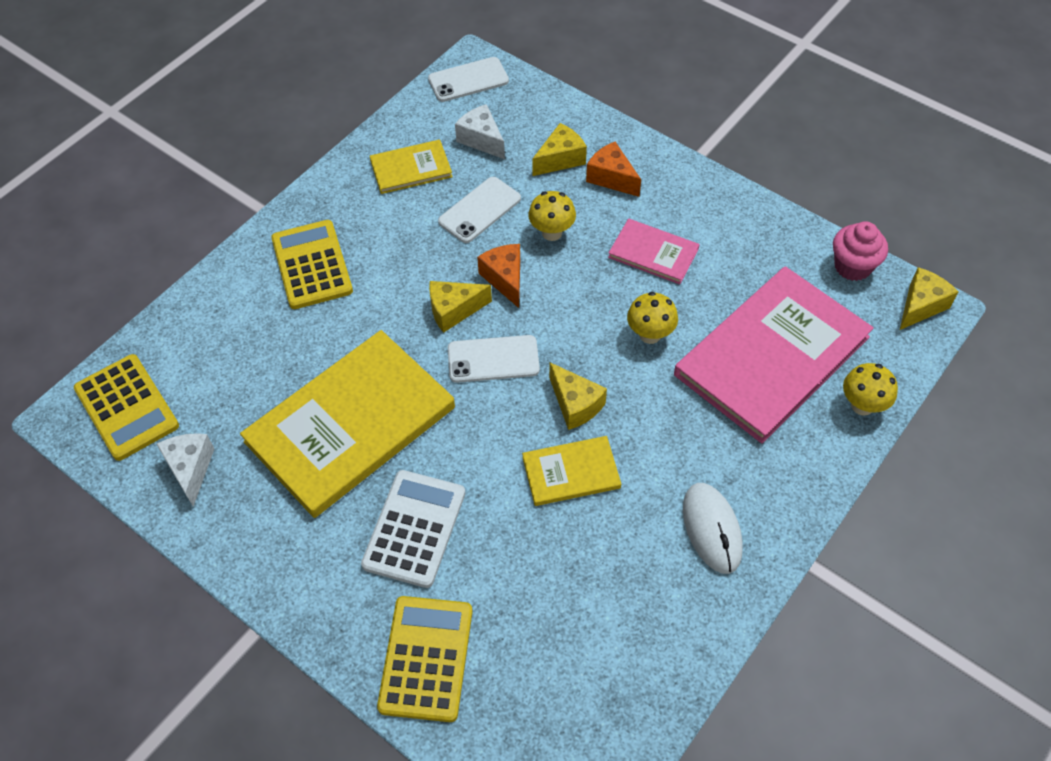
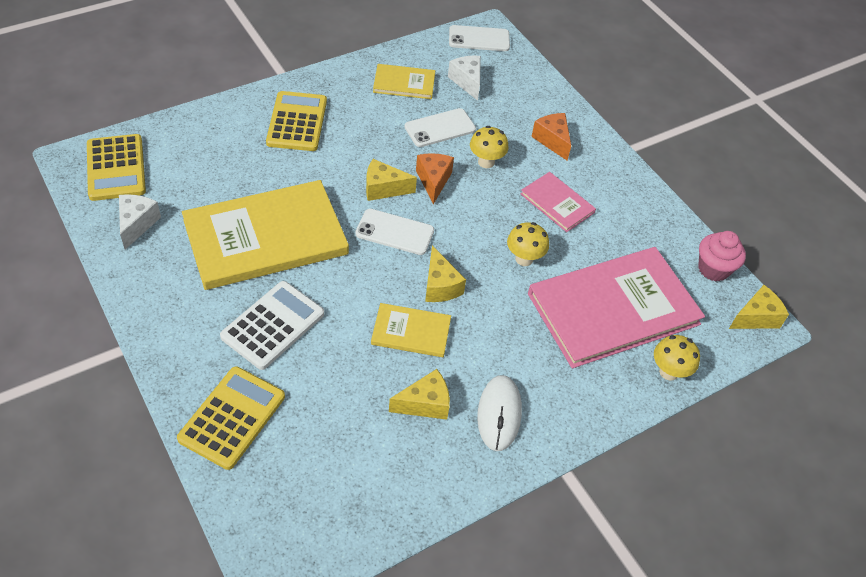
camera: 15 degrees right, 5 degrees down
(560, 159) = (520, 115): yellow cheese -> yellow cheese (425, 404)

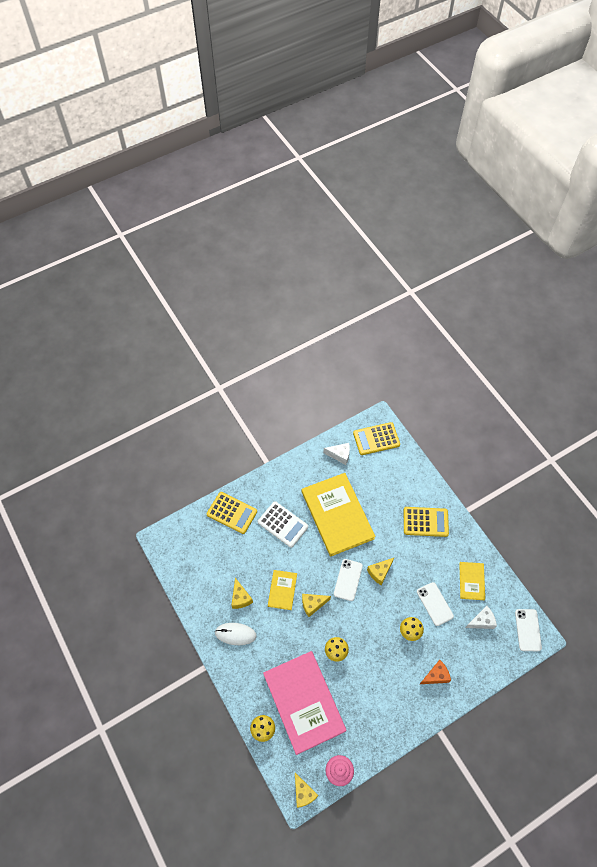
camera: 95 degrees right, 10 degrees up
(383, 189) = (379, 572): yellow cheese -> yellow cheese turned 135 degrees counterclockwise
(433, 181) = (389, 600): orange cheese -> none
(557, 203) = (381, 675): pink book -> none

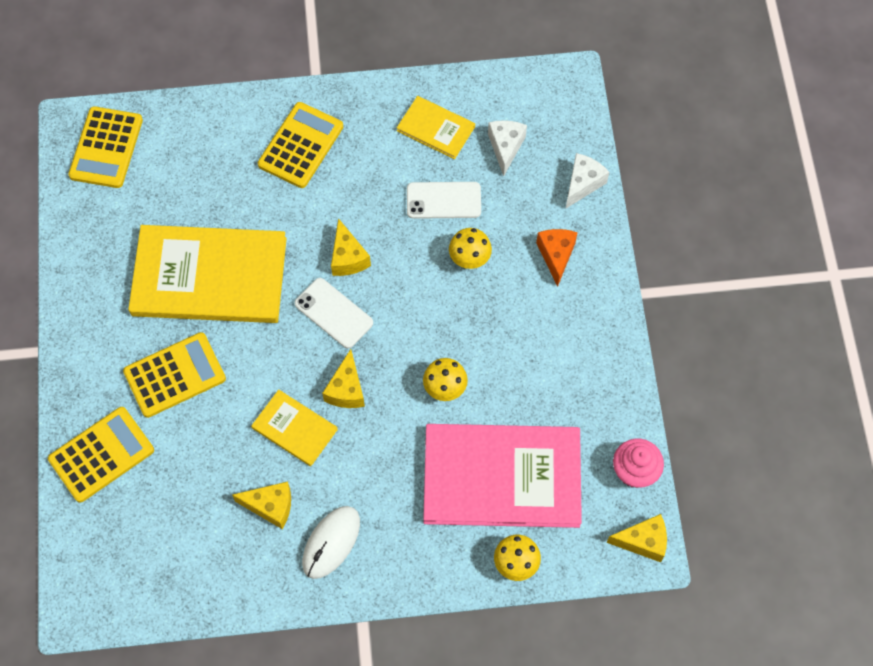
camera: 65 degrees left, 5 degrees up
(283, 524) = (175, 375): white calculator -> yellow calculator
(340, 455) = (100, 221): white cheese -> white cheese (582, 184)
(528, 630) = (551, 91): white phone -> none

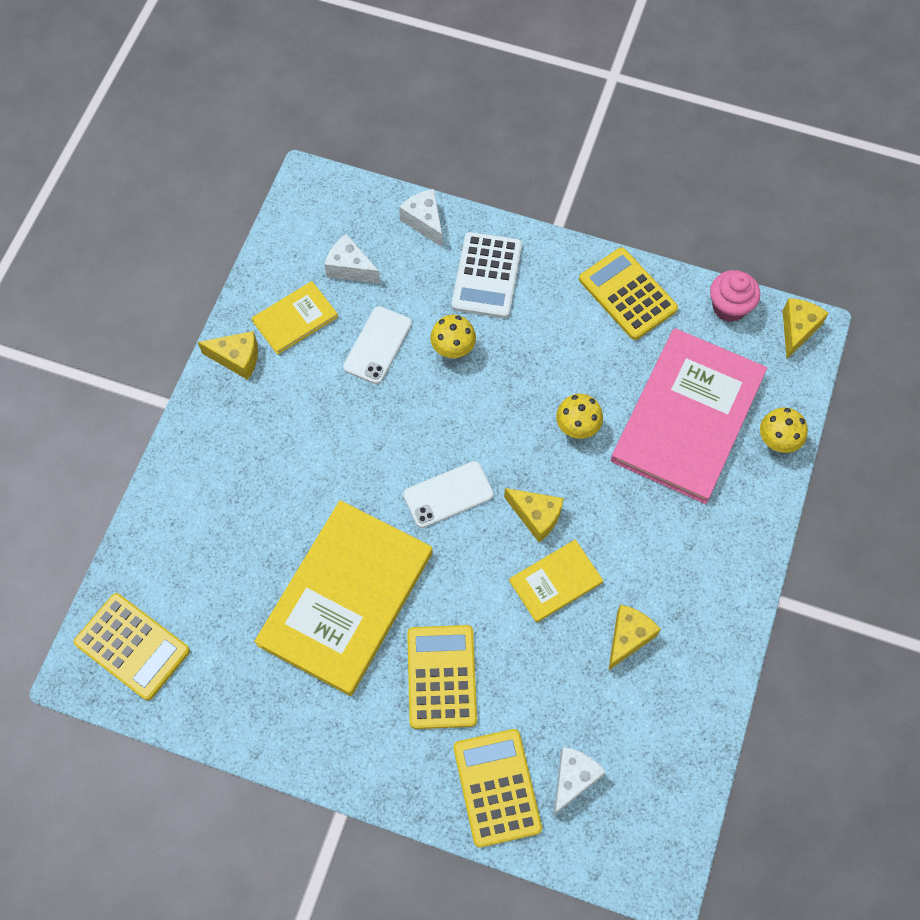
camera: 65 degrees left, 0 degrees up
(131, 510) = (573, 779): none -> white cheese
(300, 145) = (243, 449): yellow calculator -> yellow calculator (627, 294)
(331, 542) = (689, 595): white mouse -> none
(348, 258) = (394, 457): yellow cheese -> yellow cheese (237, 359)
(556, 256) = (487, 276): orange cheese -> white calculator

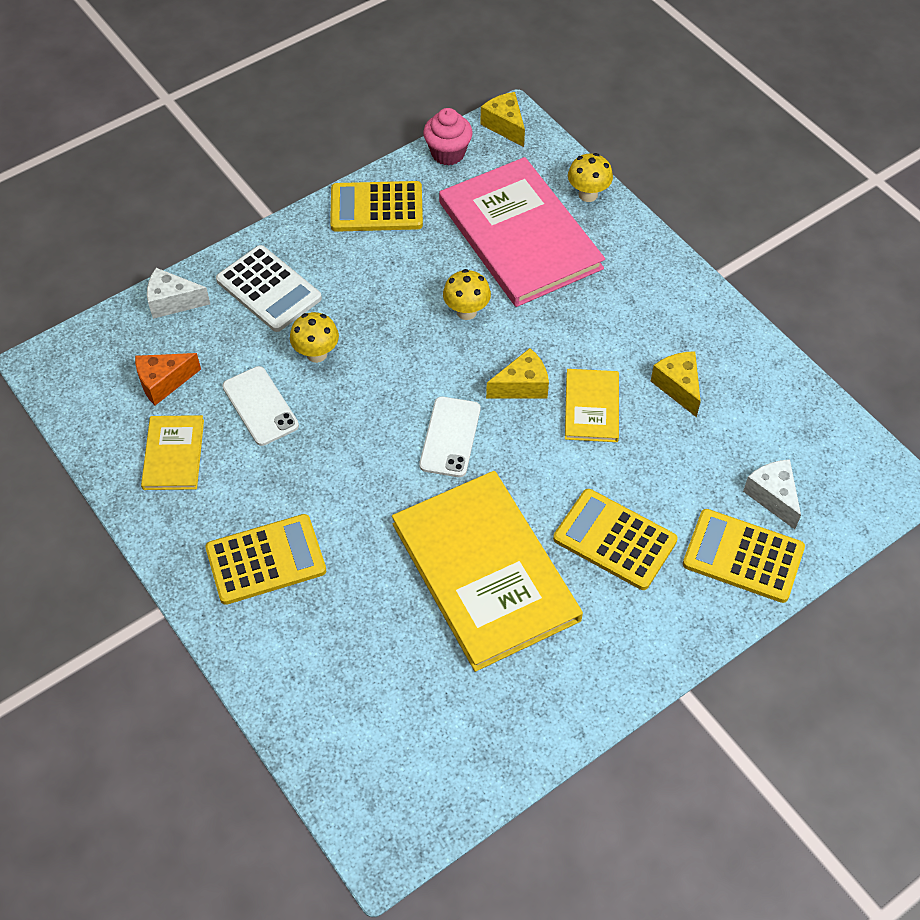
camera: 55 degrees left, 10 degrees down
(132, 646) = (392, 784): yellow calculator -> yellow calculator (266, 560)
(237, 359) = (170, 524): yellow cheese -> none
(350, 268) = (163, 382): white cheese -> orange cheese

